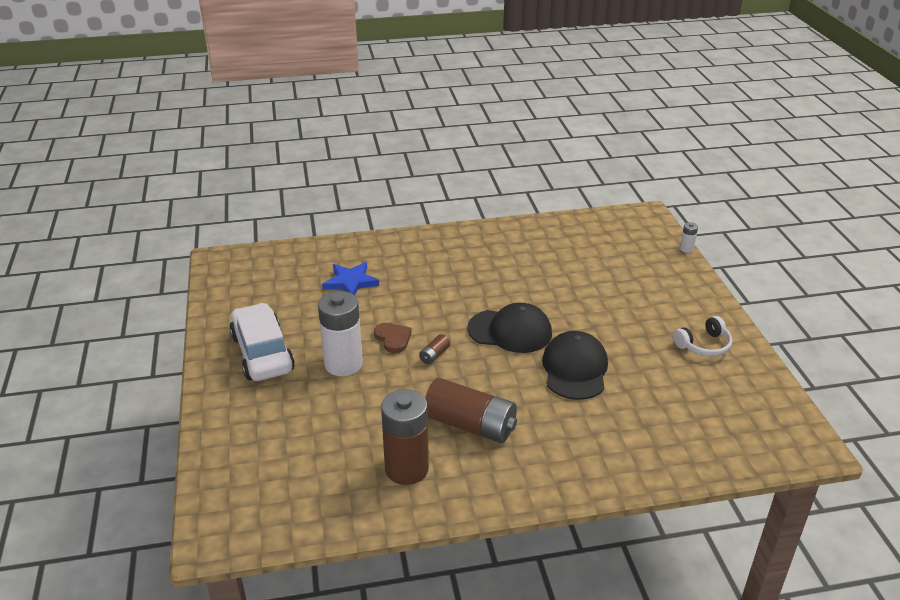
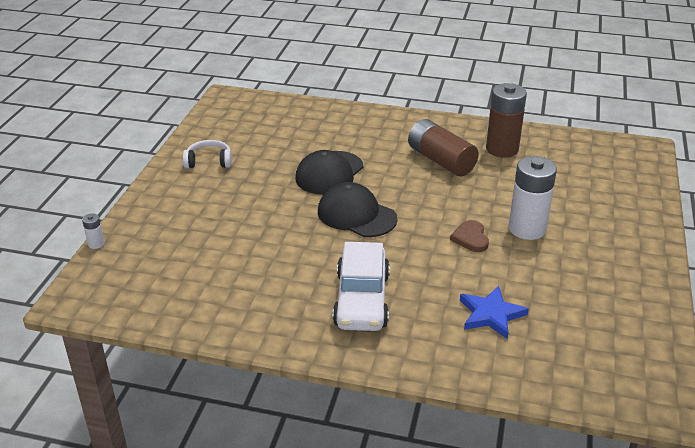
camera: 155 degrees left, 0 degrees up
(262, 353) = (605, 260): white car -> white car (362, 300)
(434, 355) = (439, 214): brown battery -> none

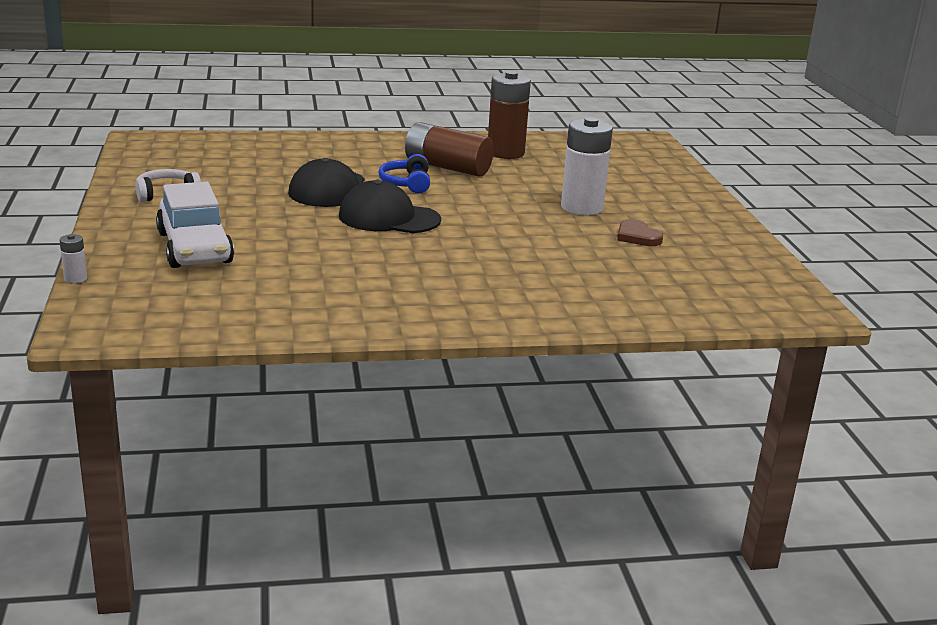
camera: 25 degrees left, 10 degrees down
(362, 300) = (453, 281): white car -> white car (195, 248)
(395, 176) = (406, 183): none -> blue headphones
(470, 238) = (530, 221): brown heart -> brown heart (637, 236)
(491, 314) = (599, 273): blue star -> none

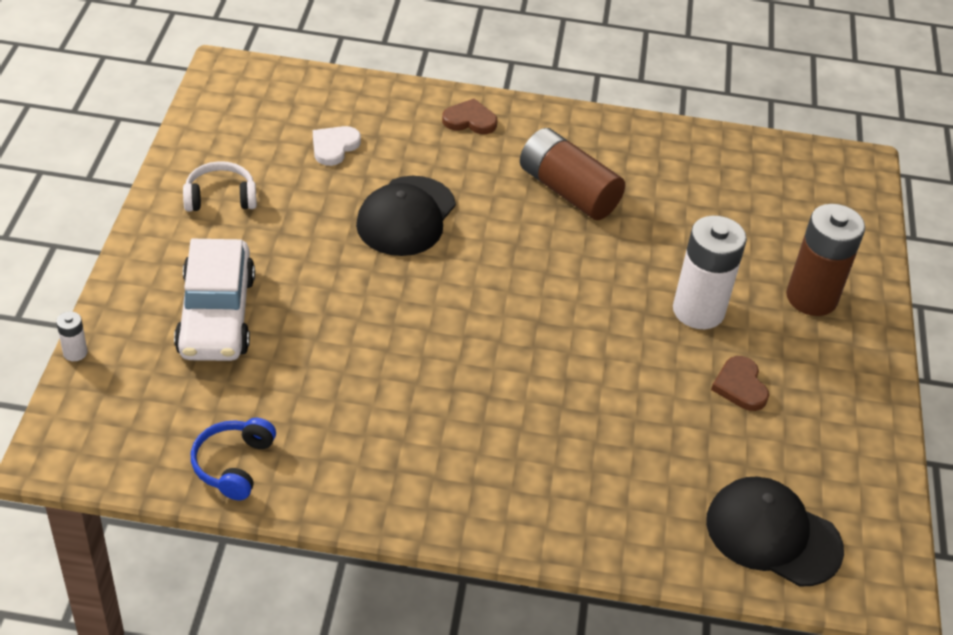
camera: 15 degrees right, 20 degrees up
(249, 164) = (334, 147): none -> white heart
(351, 144) = (470, 120): none -> brown heart
(389, 218) = (454, 292): black cap -> black cap (773, 535)
(406, 183) = (504, 220): blue headphones -> blue headphones (233, 464)
(505, 153) = (655, 169): brown battery -> brown battery (811, 298)

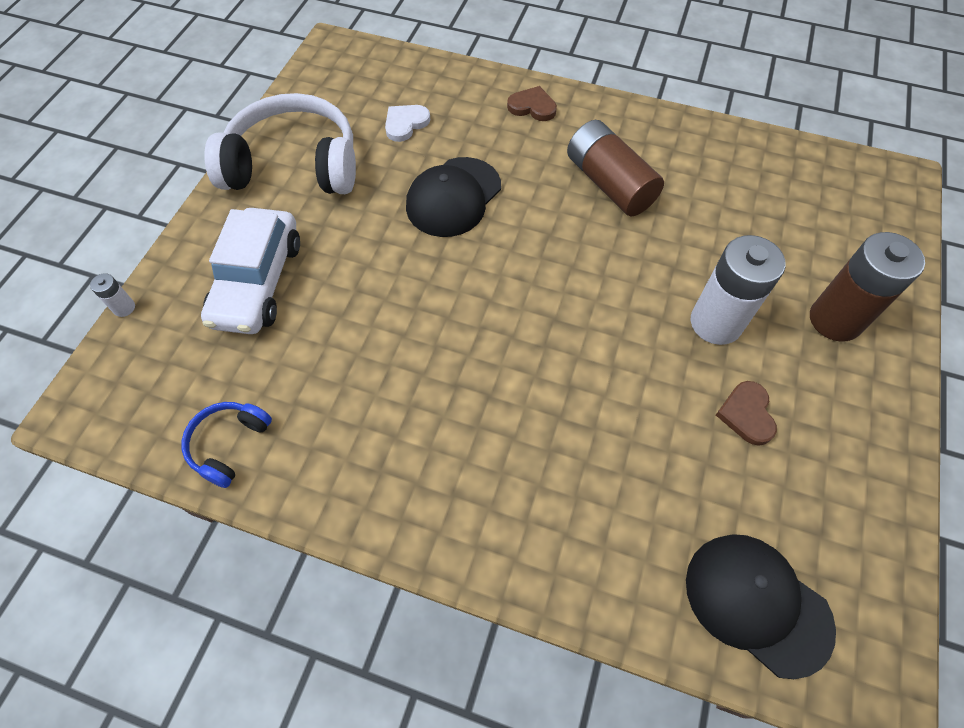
camera: 15 degrees right, 15 degrees up
(220, 197) = (294, 165): white headphones -> white headphones, size x2.09

